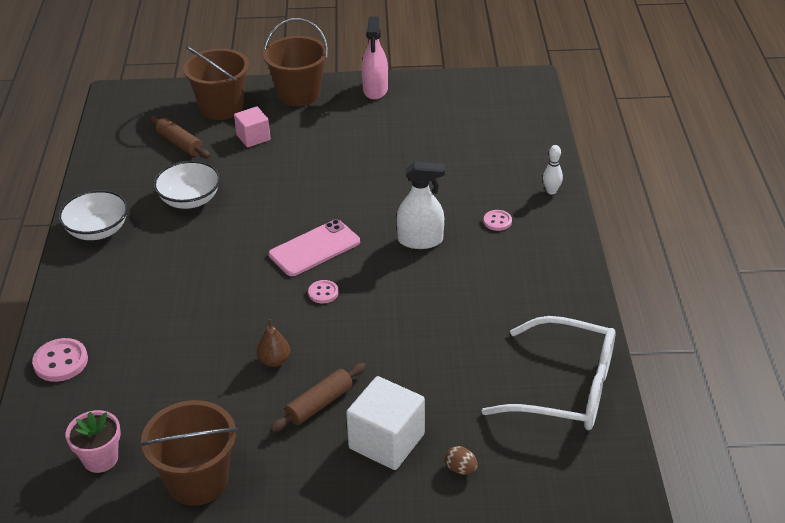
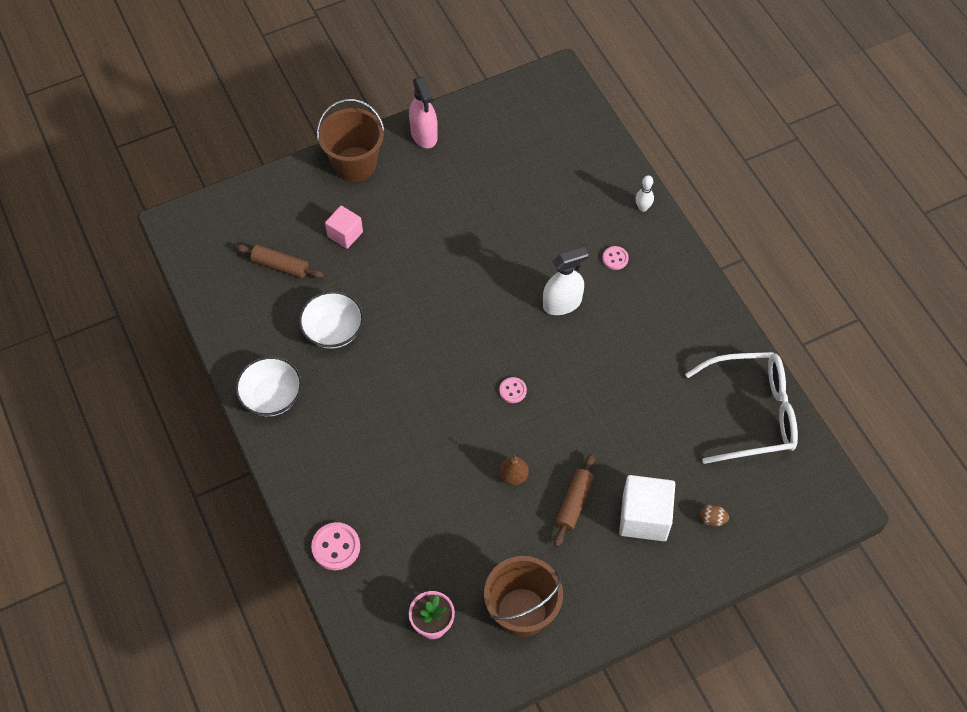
camera: 25 degrees left, 20 degrees up
(221, 107) = (291, 206): brown bucket -> none
(314, 248) = (477, 345): pink phone -> none

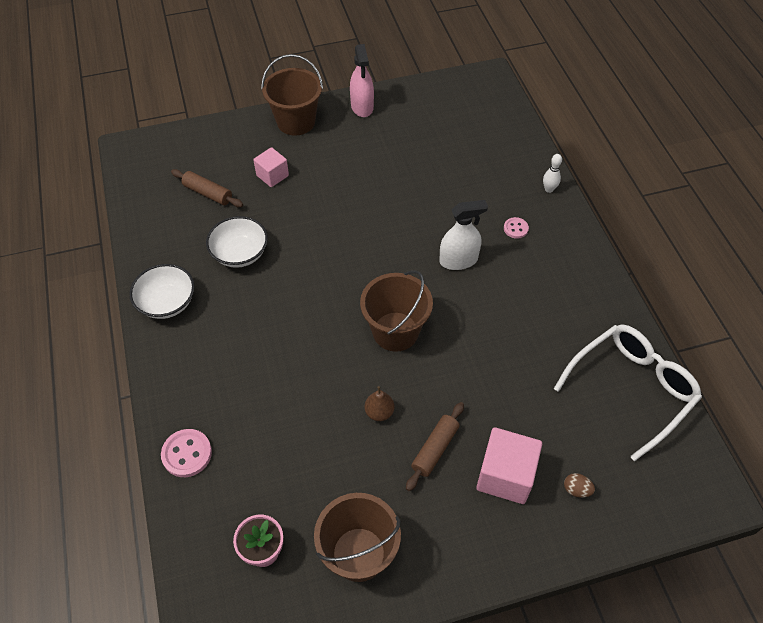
camera: 10 degrees right, 5 degrees down
(512, 390) = (395, 331): pink button -> brown bucket
(644, 517) = (505, 475): white cube -> pink cube
(752, 413) = (632, 389): white glasses -> white glasses turned 45 degrees counterclockwise

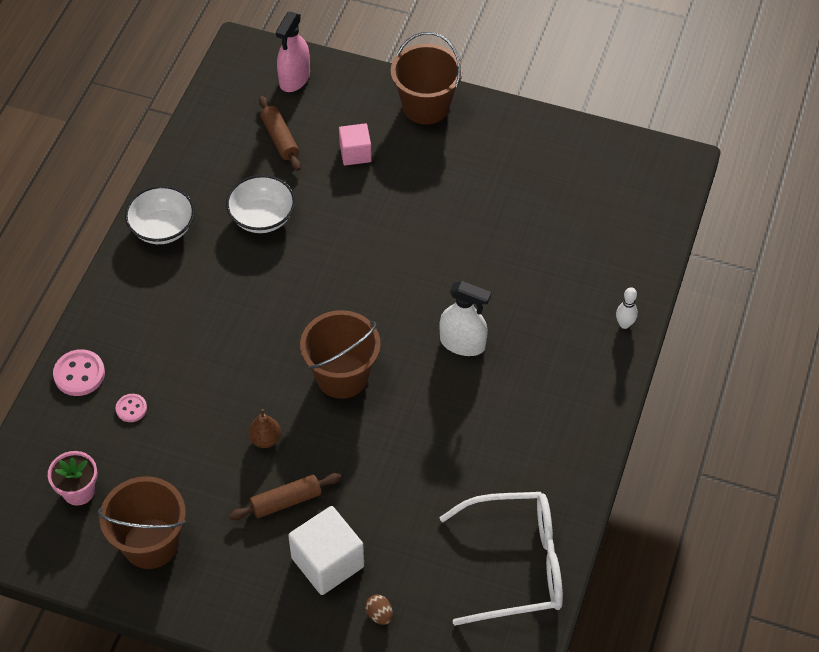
camera: 35 degrees right, 0 degrees up
(362, 106) = (508, 125): pink spray bottle -> pink spray bottle (294, 78)
(505, 475) = (327, 562): pink cube -> white cube
(515, 228) = (550, 345): pink button -> pink button (131, 408)

